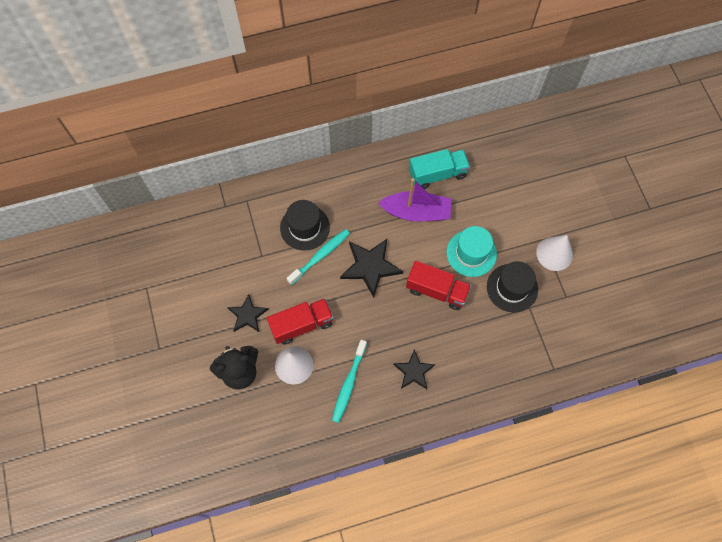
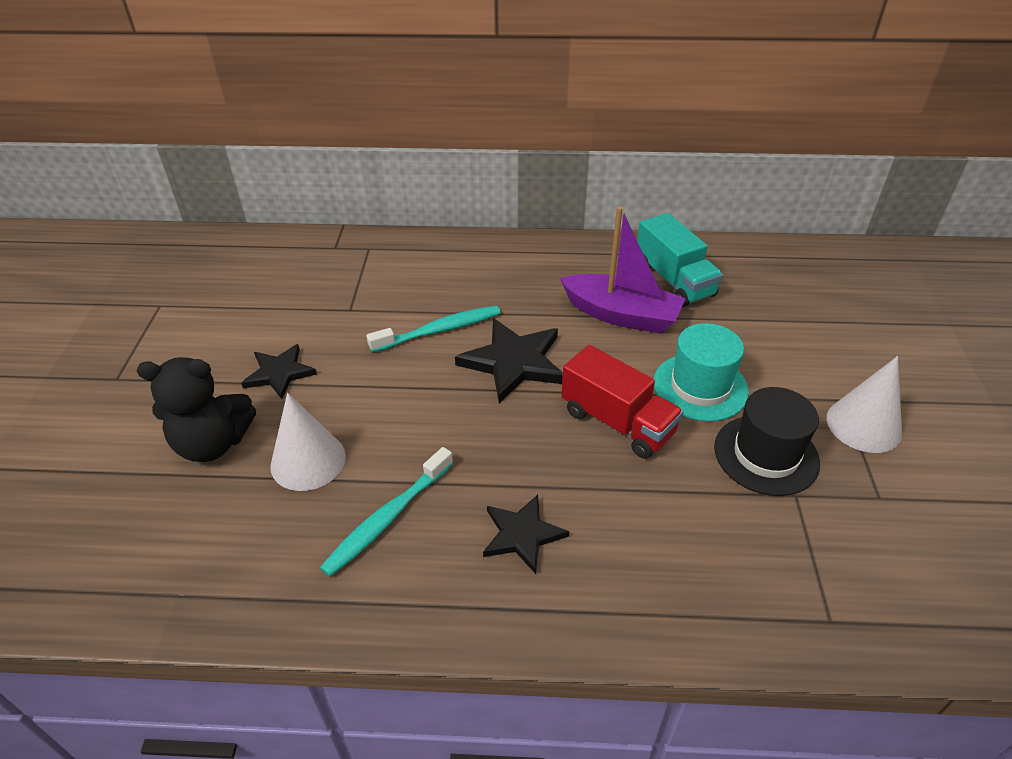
camera: 20 degrees right, 25 degrees down
(302, 325) = (357, 408): red truck -> none
(305, 227) = (434, 293): black hat -> none
(437, 174) = (674, 280): turquoise truck -> turquoise truck turned 60 degrees clockwise

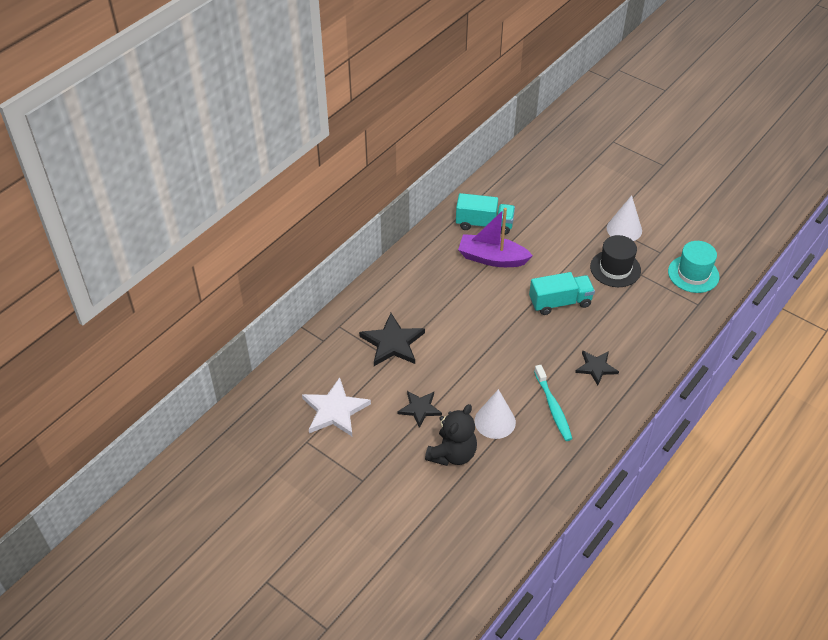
camera: 55 degrees left, 5 degrees up
(226, 304) = (335, 410): none -> white star
(439, 330) = (442, 331): turquoise toothbrush -> none
(514, 362) = (491, 315): black star -> black star (393, 343)
(617, 422) = (560, 302): red truck -> turquoise truck
(621, 315) = (492, 258): purple boat -> purple boat turned 135 degrees counterclockwise
(700, 387) = (562, 263): turquoise hat -> turquoise hat (693, 274)

